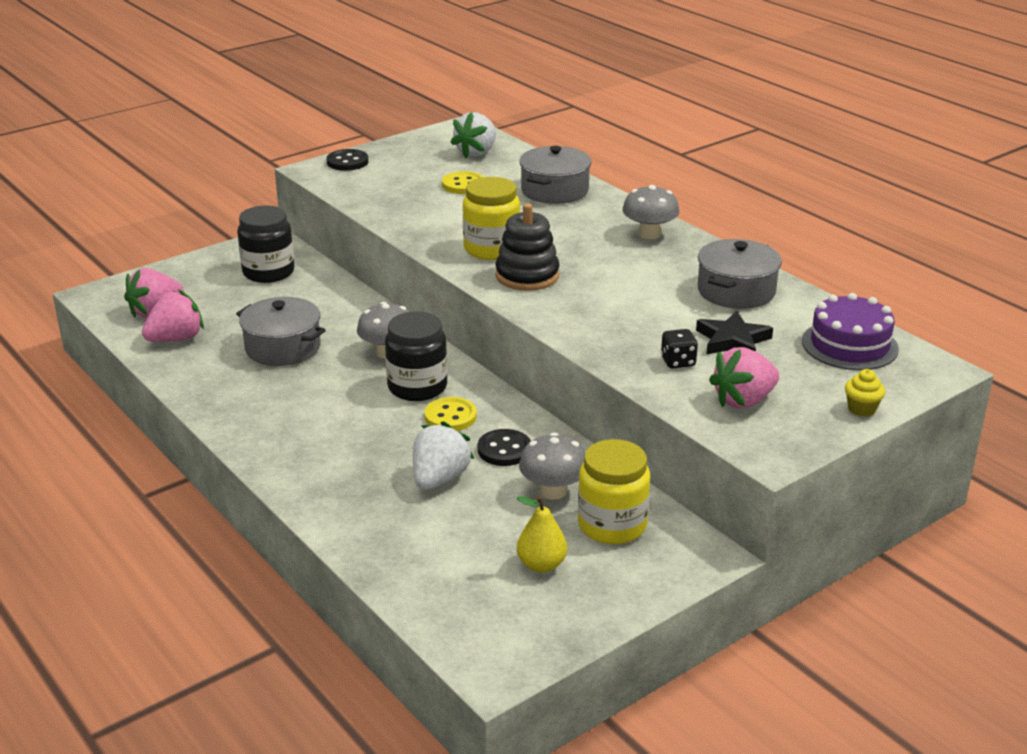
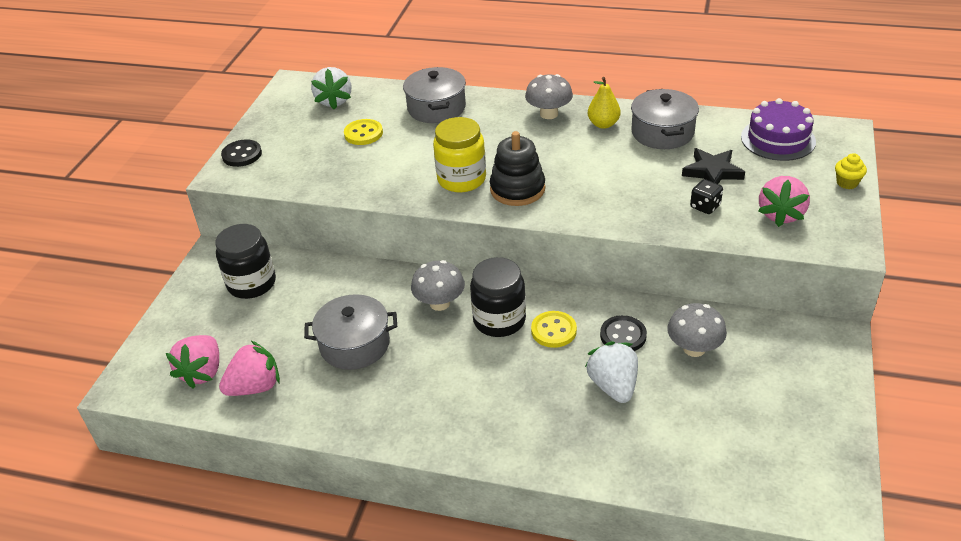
camera: 35 degrees left, 10 degrees up
(176, 339) = (255, 387): pink strawberry -> pink strawberry turned 45 degrees clockwise
(541, 565) = (761, 410): yellow pear -> yellow pear (603, 124)
(612, 525) = (760, 351): yellow jar -> none

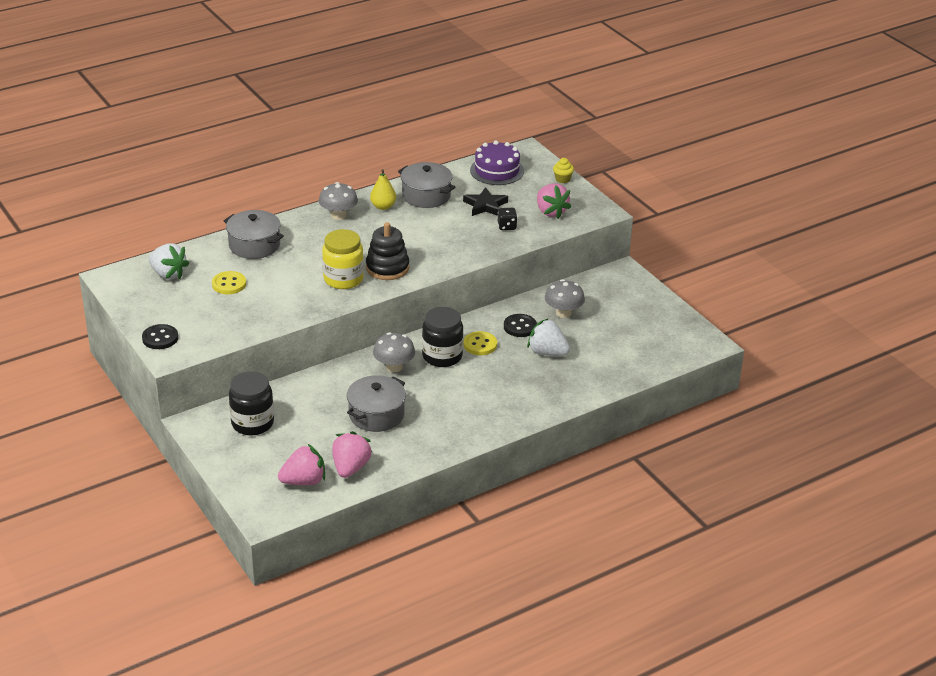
camera: 50 degrees left, 5 degrees down
(202, 372) = (304, 481): pink strawberry -> pink strawberry turned 75 degrees counterclockwise

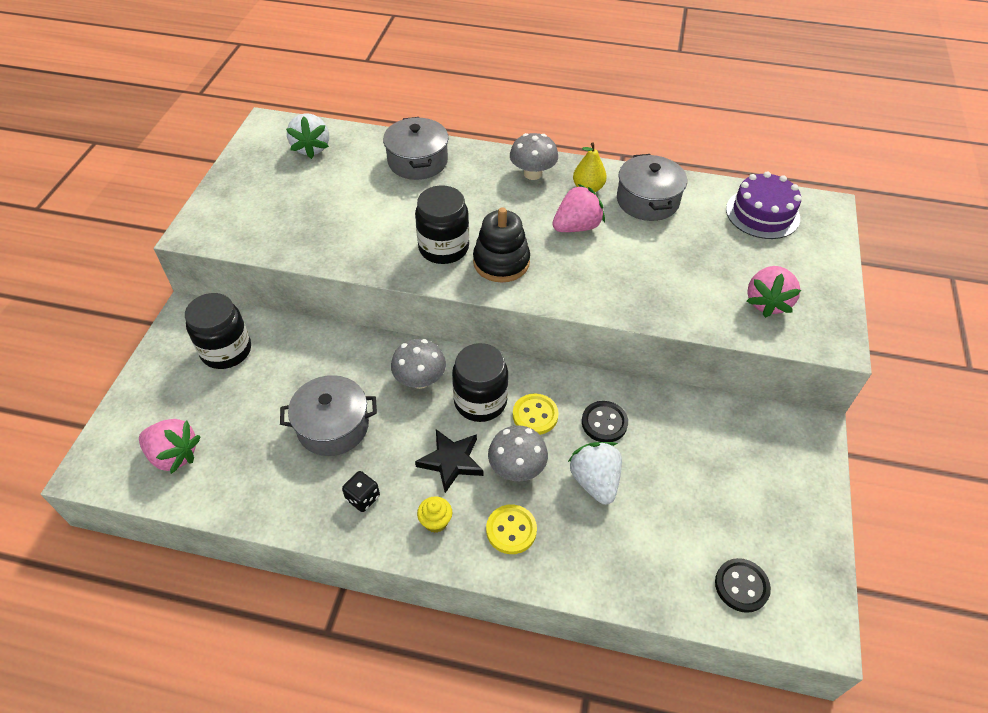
camera: 45 degrees right, 15 degrees up
(160, 338) = (214, 209): black button -> black button (741, 586)
(229, 284) = (342, 189): yellow button -> yellow button (511, 530)
(343, 279) = (443, 248): yellow jar -> black jar
(350, 468) = (229, 474): pink strawberry -> pink strawberry (577, 227)
(485, 205) = (698, 249): black star -> black star (451, 461)
(507, 226) = (691, 290): black dice -> black dice (363, 498)
(562, 179) = (831, 268): yellow cupcake -> yellow cupcake (435, 522)
(563, 313) = (674, 439): grey mushroom -> grey mushroom (517, 468)

